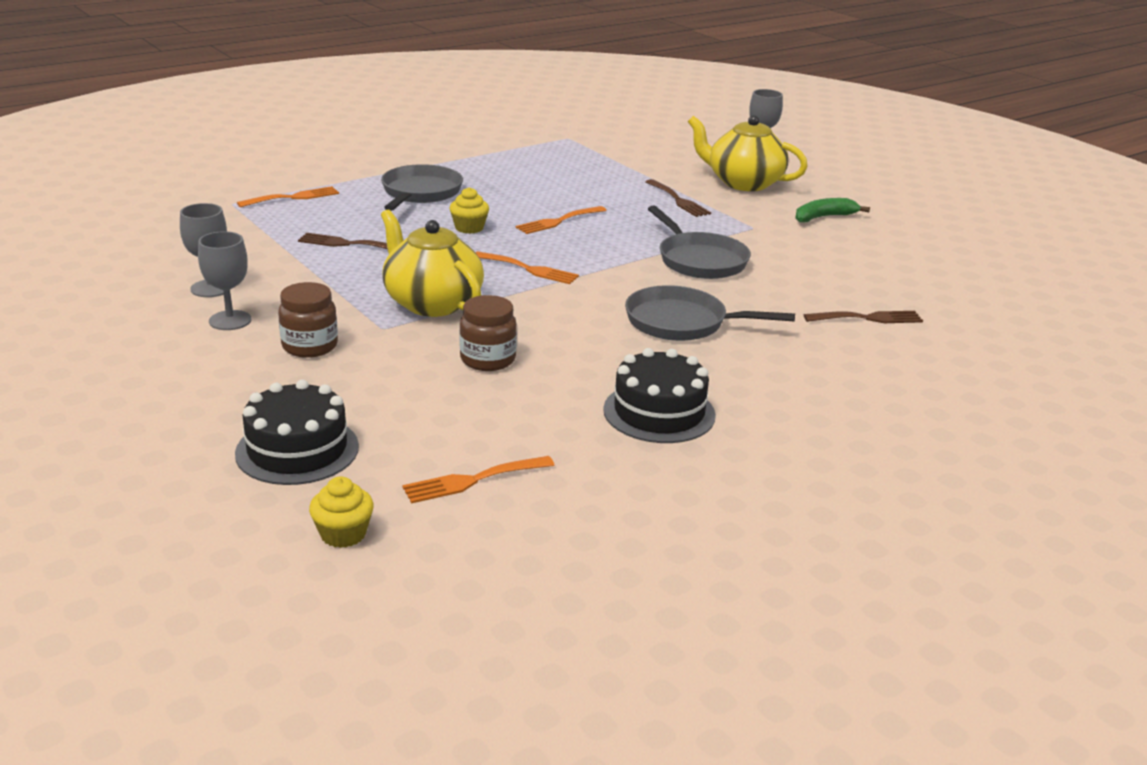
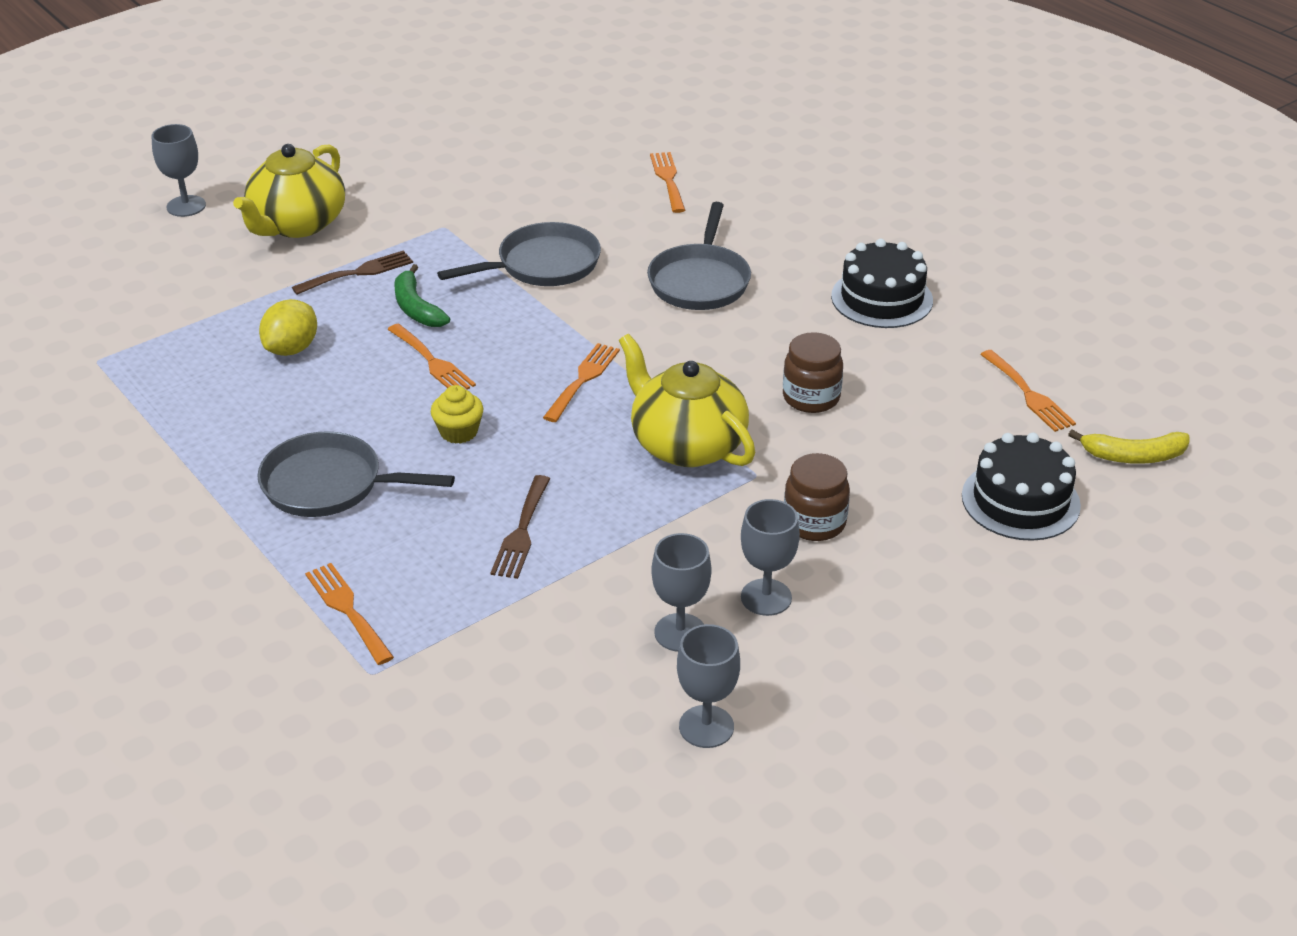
camera: 90 degrees left, 10 degrees up
(111, 291) = (706, 726): none -> grey goblet
(343, 534) = (1133, 456): yellow cupcake -> yellow banana
(432, 303) = (686, 445): yellow teapot -> yellow teapot turned 90 degrees clockwise
(578, 182) = (292, 349): none -> yellow lemon
(823, 217) = (411, 180): green banana -> green banana (416, 308)
(868, 318) = (668, 179): brown fork -> orange fork

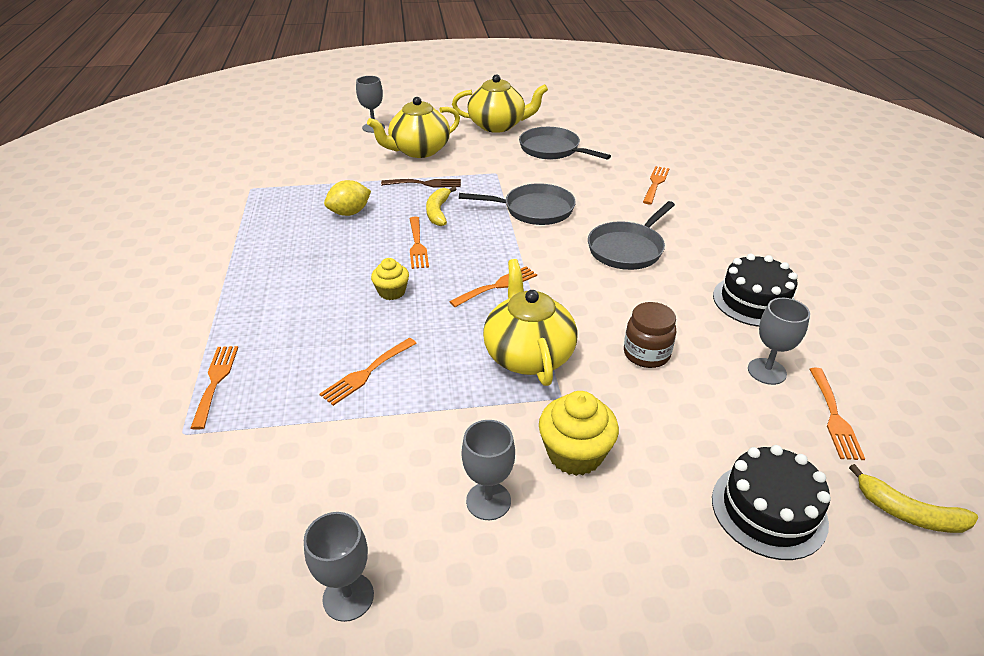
camera: 30 degrees right, 0 degrees up
(330, 485) = (289, 297): grey pan -> grey pan (552, 150)
(378, 150) = (497, 125): none -> yellow teapot
(416, 308) = (438, 212): green banana -> yellow banana
(521, 532) = (366, 373): brown fork -> orange fork
(680, 632) = (401, 500): grey goblet -> grey goblet (766, 371)
(814, 523) = (575, 454): brown jar -> yellow cupcake

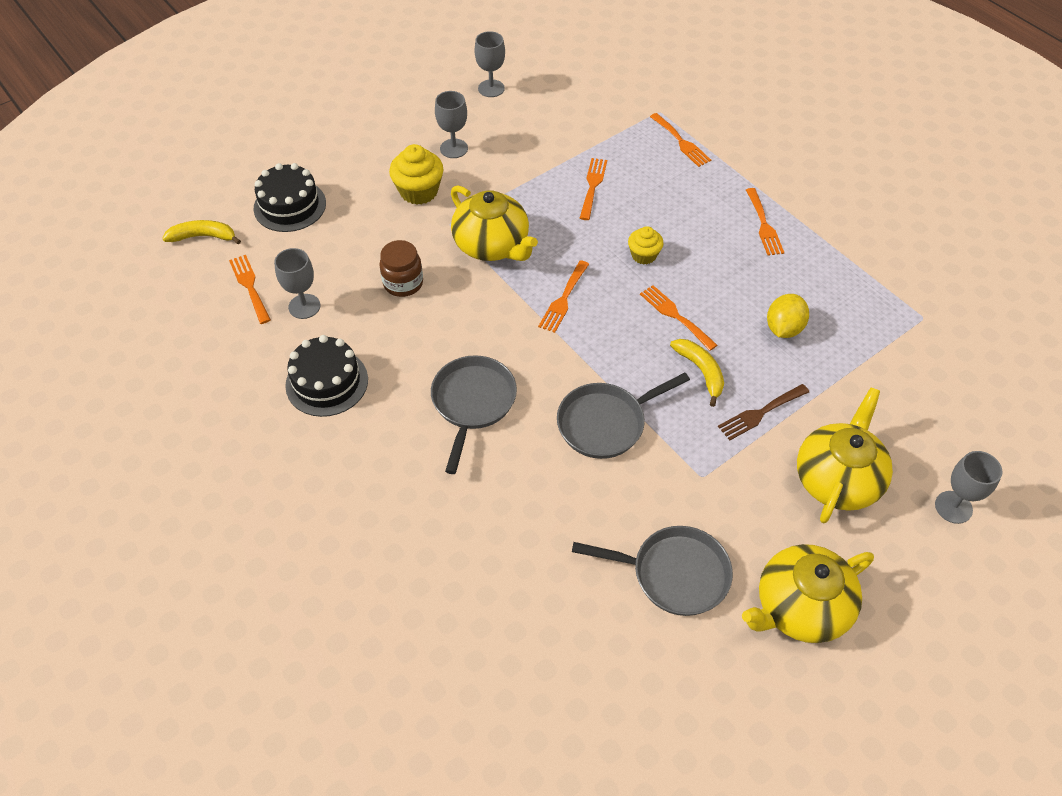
camera: 150 degrees right, 15 degrees up
(655, 183) = (494, 551): orange fork -> orange fork (764, 225)

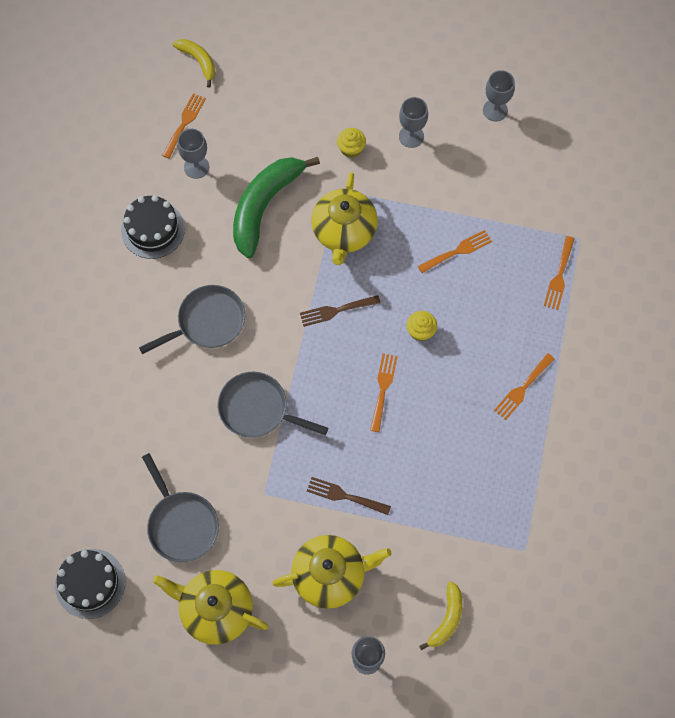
camera: 50 degrees right, 15 degrees up
(290, 206) = (268, 85): black cake -> black cake (90, 583)
(403, 283) = (264, 206): brown jar -> green banana
(419, 191) = (351, 149): yellow cupcake -> yellow cupcake, size x0.63
(563, 299) = (336, 311): orange fork -> brown fork
(701, 371) = (348, 437): yellow banana -> yellow banana (447, 619)
(783, 328) = (432, 464): yellow lemon -> none

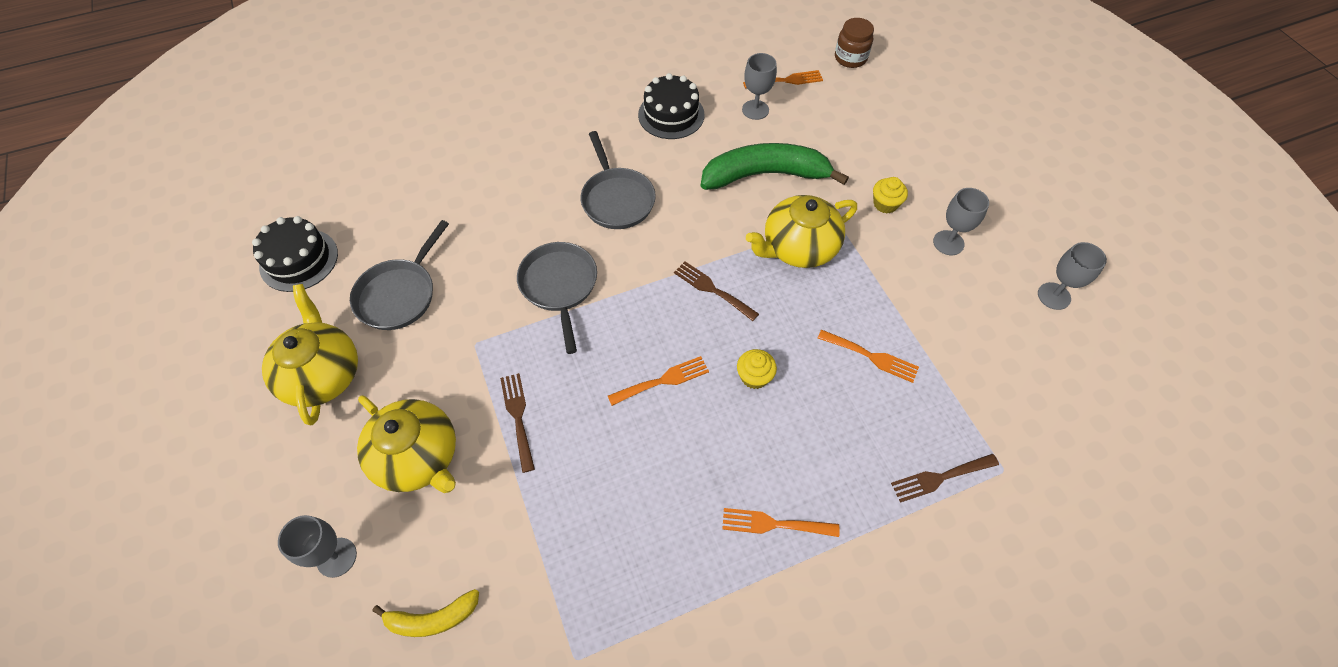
camera: 55 degrees right, 10 degrees down
(198, 61) = (850, 58): yellow banana -> brown jar
(207, 322) = (616, 199): grey pan -> grey pan turned 45 degrees clockwise
(559, 276) = (940, 478): orange fork -> brown fork

